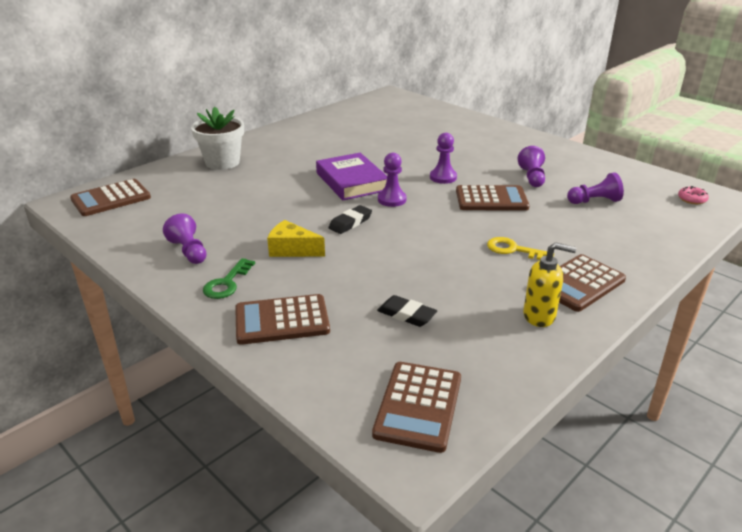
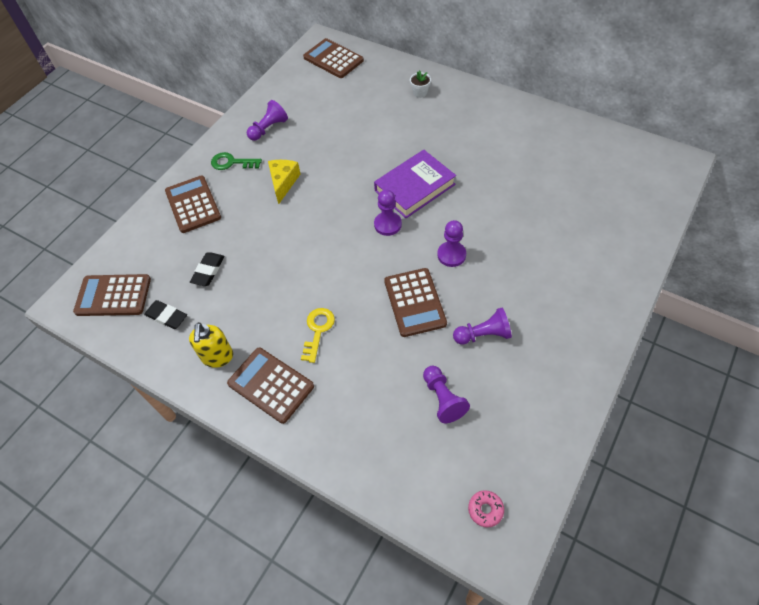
camera: 80 degrees right, 25 degrees up
(222, 162) = (420, 93): white flower pot -> white flower pot, size x0.45
(350, 223) = (335, 206): black eraser -> black eraser (166, 316)

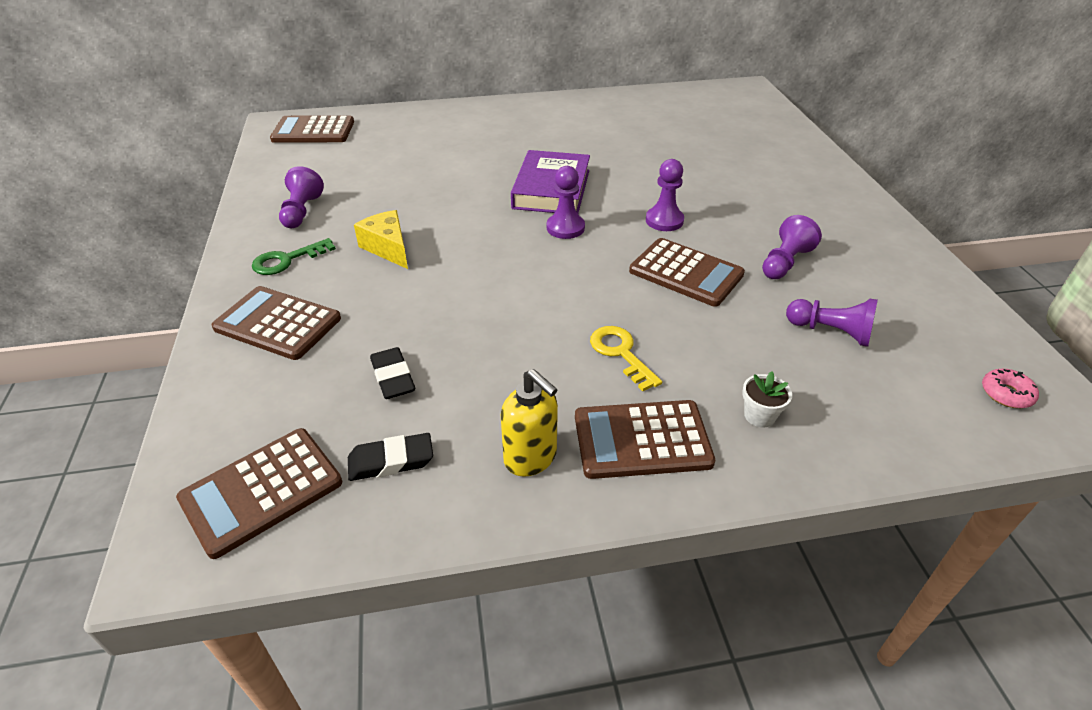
camera: 45 degrees left, 15 degrees down
(420, 93) = (454, 123): white flower pot -> white flower pot (759, 415)

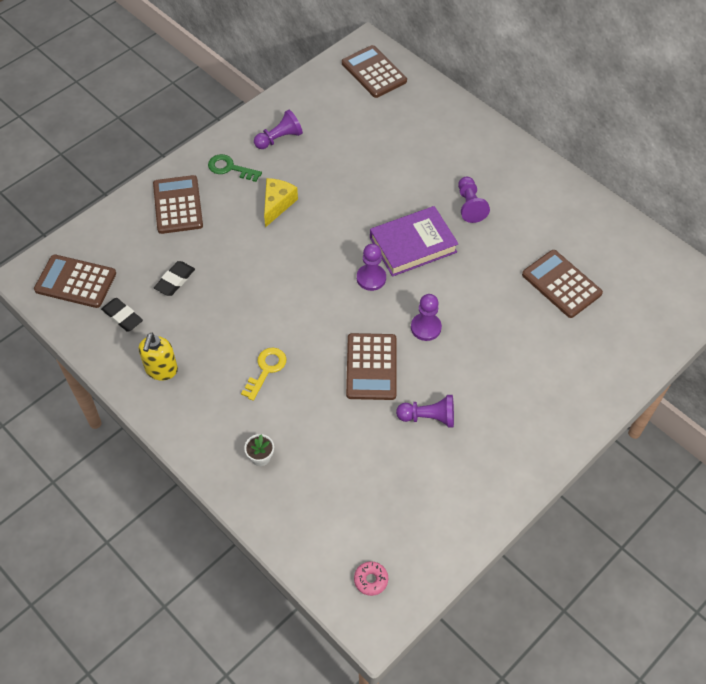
camera: 55 degrees right, 15 degrees up
(642, 439) = (205, 411): brown calculator -> brown calculator (561, 284)
(831, 332) = (366, 468): purple pawn -> purple pawn (470, 206)

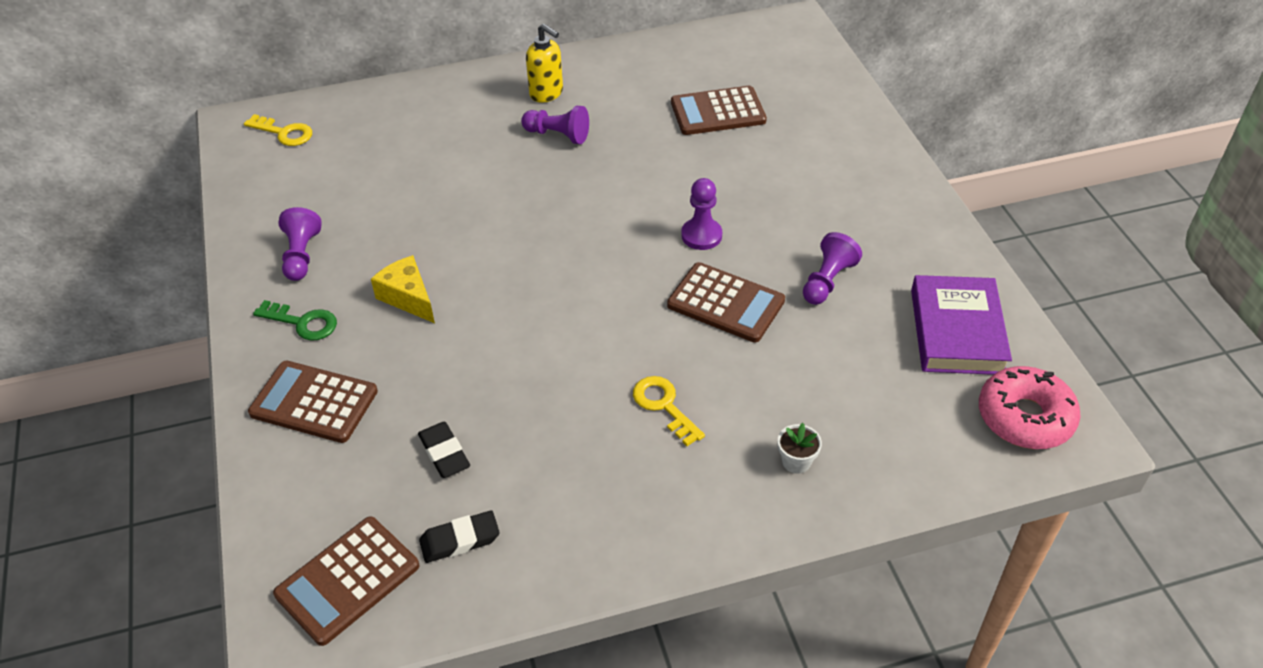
camera: 60 degrees left, 10 degrees down
(161, 370) = (588, 524): yellow soap dispenser -> yellow soap dispenser (546, 93)
(230, 168) = (302, 322): green key -> green key turned 120 degrees counterclockwise
(371, 278) = (596, 254): purple pawn -> none
(371, 580) = (1025, 417): pink donut -> pink donut, size x2.10
(374, 72) = (284, 133): brown calculator -> yellow key
(413, 245) = (575, 200): purple book -> purple book (957, 331)

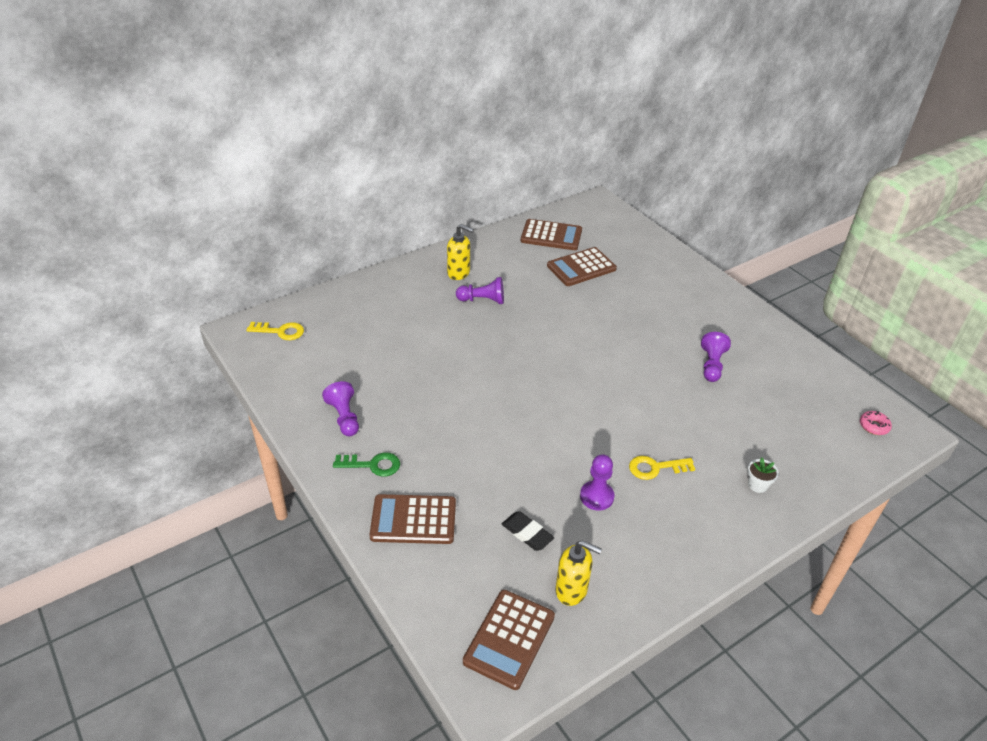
camera: 20 degrees left, 5 degrees down
(408, 297) = (440, 431): yellow cheese -> none
(460, 540) = (571, 590): black eraser -> yellow soap dispenser
(664, 406) = (655, 468): yellow key -> yellow key turned 45 degrees counterclockwise
(701, 235) = (616, 351): purple pawn -> purple pawn (596, 496)
(725, 303) = (657, 392): brown calculator -> brown calculator (551, 236)
(957, 331) = (806, 381): purple book -> none
(1025, 417) = (873, 426): pink donut -> pink donut, size x0.48

